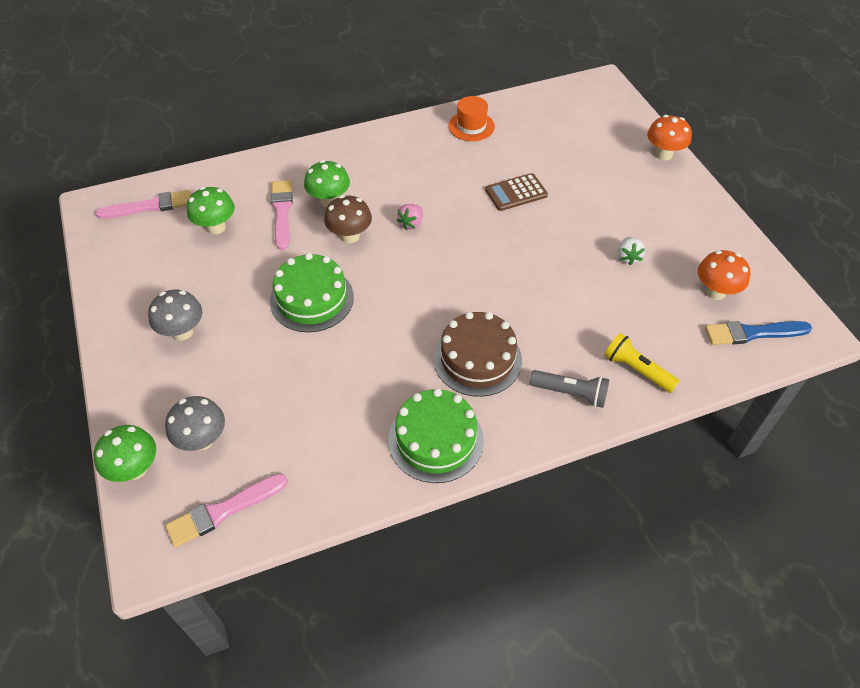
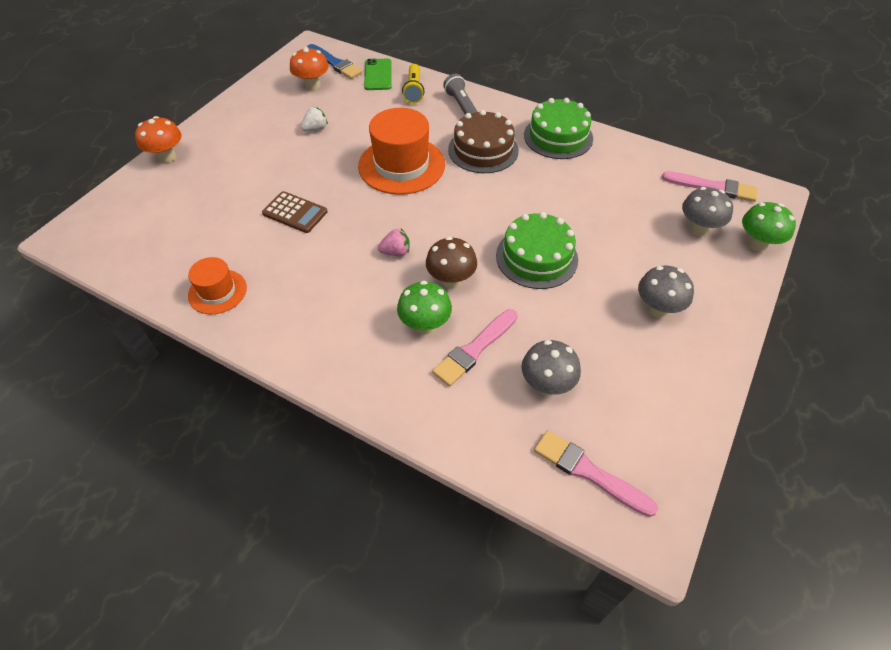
camera: 130 degrees left, 0 degrees up
(216, 227) = (546, 384): green mushroom -> grey mushroom
(513, 285) = (401, 165): none -> orange hat
(697, 357) = (378, 75): none -> green phone

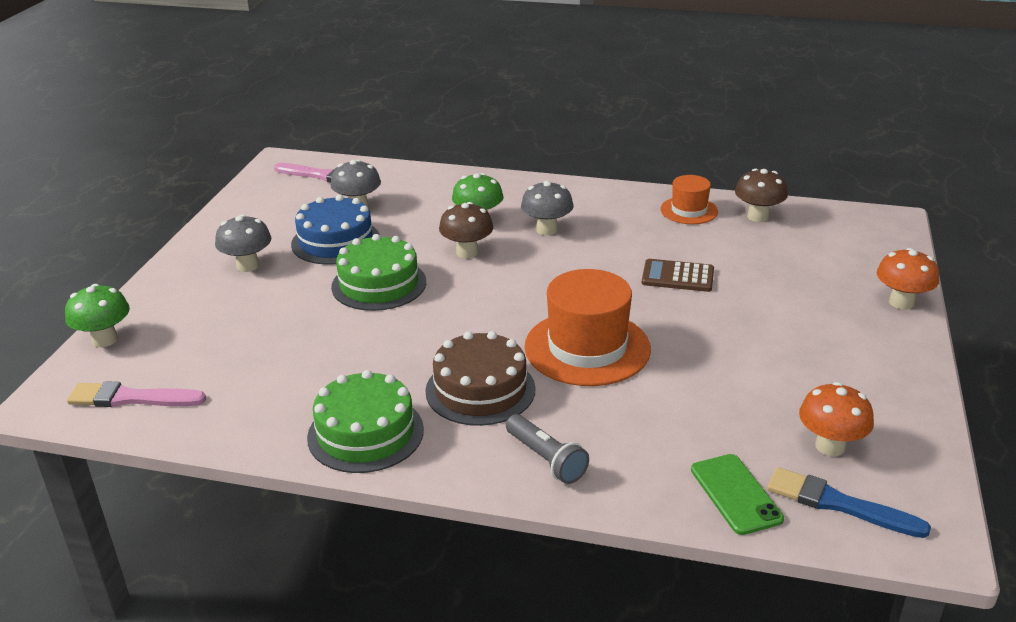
camera: 165 degrees right, 20 degrees down
(166, 267) = (757, 217): none -> brown mushroom
(315, 129) = (749, 374): white strawberry -> none
(396, 252) = (537, 263): pink strawberry -> none
(414, 90) = (646, 473): yellow flashlight -> none
(474, 349) = (426, 215): pink brush -> none
(573, 326) = (336, 241): none -> blue cake
(698, 229) = (175, 343): grey mushroom -> grey mushroom (547, 230)

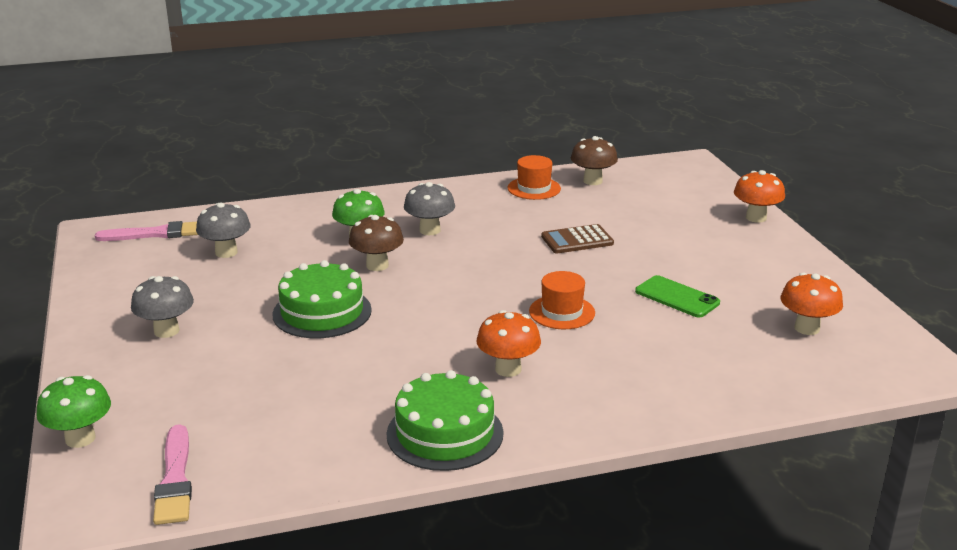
camera: 30 degrees left, 5 degrees down
(131, 398) = (175, 479): pink brush -> pink brush turned 75 degrees counterclockwise
(336, 241) = (237, 287): blue cake -> none
(480, 390) = (508, 369): brown cake -> orange mushroom
(546, 459) = (617, 403): grey flashlight -> none
(587, 348) = (562, 312): orange hat -> orange hat, size x0.56
(736, 494) = (778, 381): green phone -> green phone (677, 297)
(838, 504) = (850, 364): blue brush -> none

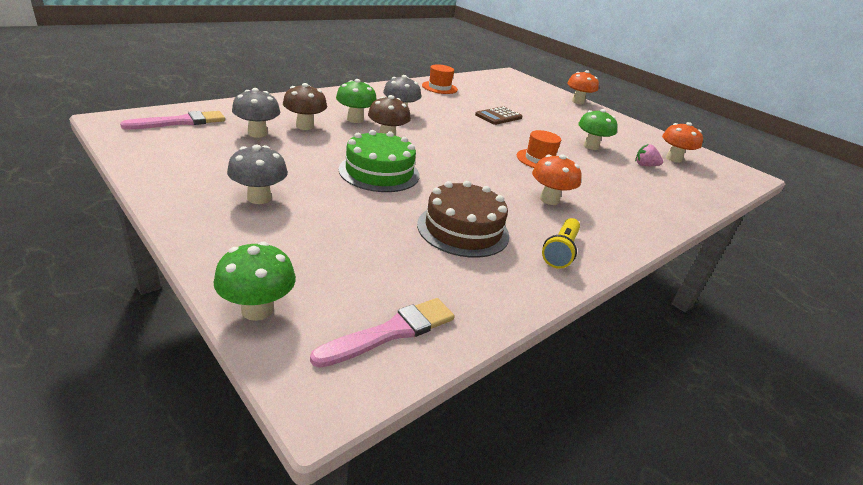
camera: 30 degrees left, 5 degrees up
(175, 479) = (391, 332): pink brush -> pink brush turned 90 degrees counterclockwise
(351, 392) = (463, 230): none -> brown cake
(445, 433) = (560, 251): green cake -> yellow flashlight
(592, 181) = (469, 83): brown mushroom -> brown mushroom (305, 126)
(677, 297) = (591, 146): green phone -> green mushroom
(734, 335) = (645, 165): none -> pink strawberry

